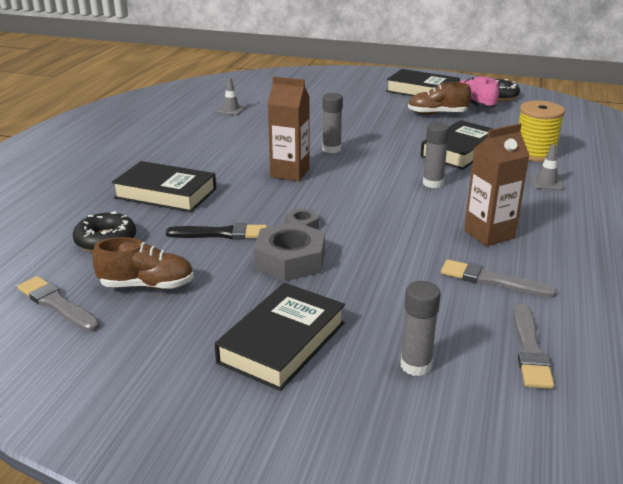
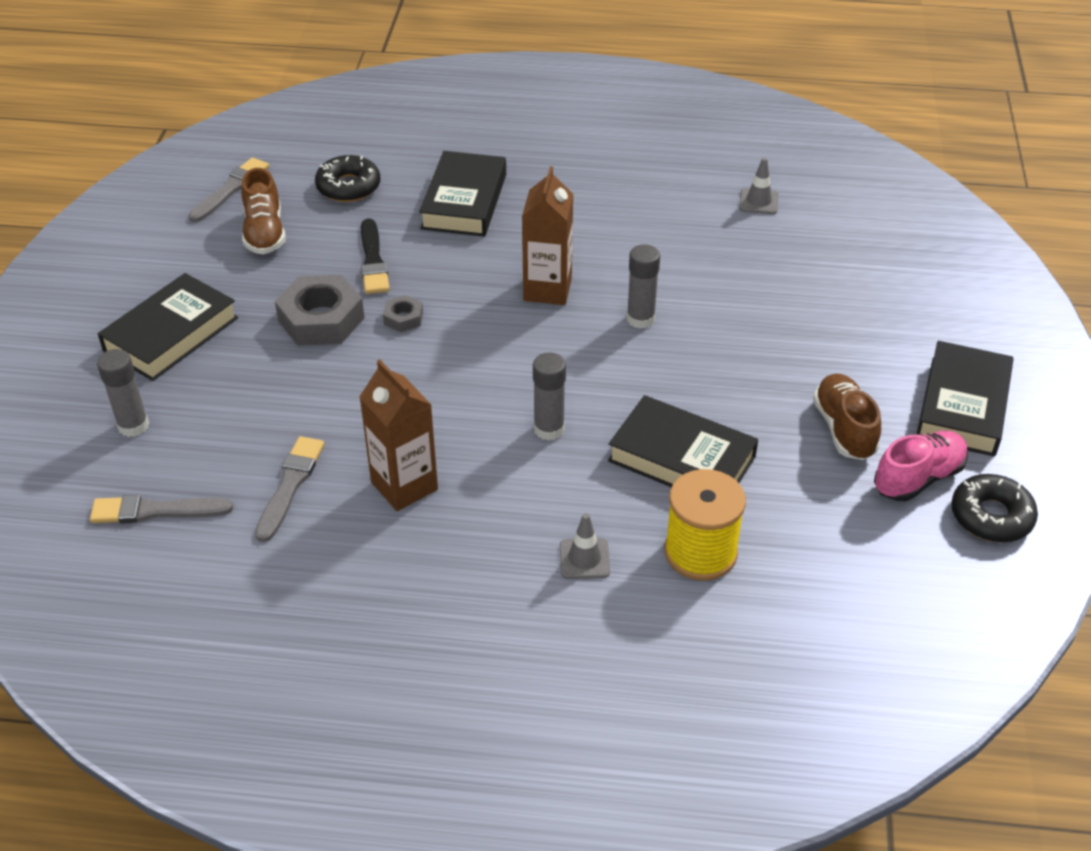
camera: 80 degrees right, 15 degrees up
(282, 342) = (171, 334): black book -> black book turned 75 degrees counterclockwise

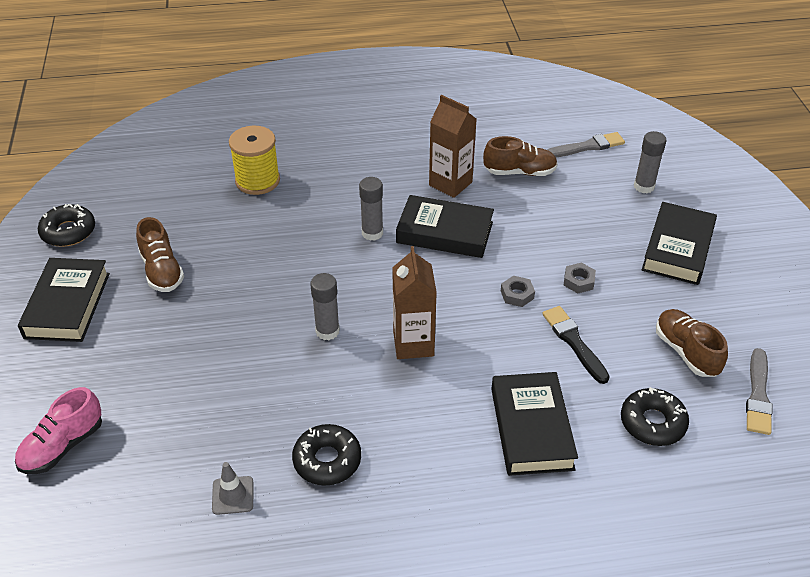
camera: 165 degrees right, 0 degrees up
(290, 485) = (520, 172): grey brush -> brown shoe
(321, 319) = (578, 281): grey nut -> grey nut, size x0.49
(584, 559) = (326, 166): grey traffic cone -> none
(667, 211) = (327, 460): none -> black donut
(681, 459) = (277, 230): black book -> black book (444, 232)
(918, 478) = (113, 247): pink shoe -> pink shoe (62, 446)

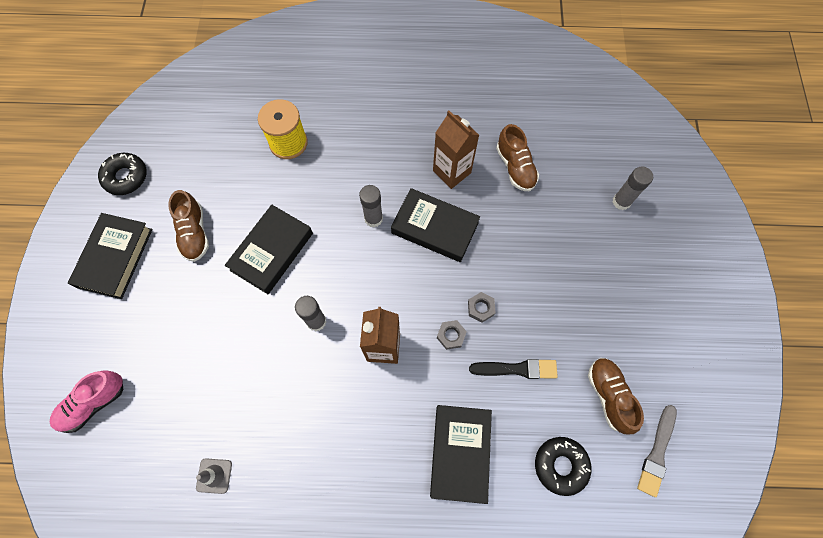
camera: 10 degrees right, 25 degrees up
(327, 460) = (292, 455): black donut -> none
(520, 172) = (515, 167): brown shoe -> brown shoe turned 60 degrees clockwise
(574, 342) = (516, 369): black brush -> black brush turned 105 degrees clockwise
(578, 281) = (536, 302): grey nut -> grey nut (451, 335)
(586, 147) = (582, 145): grey brush -> none
(677, 249) = (632, 279): black book -> black book (272, 251)

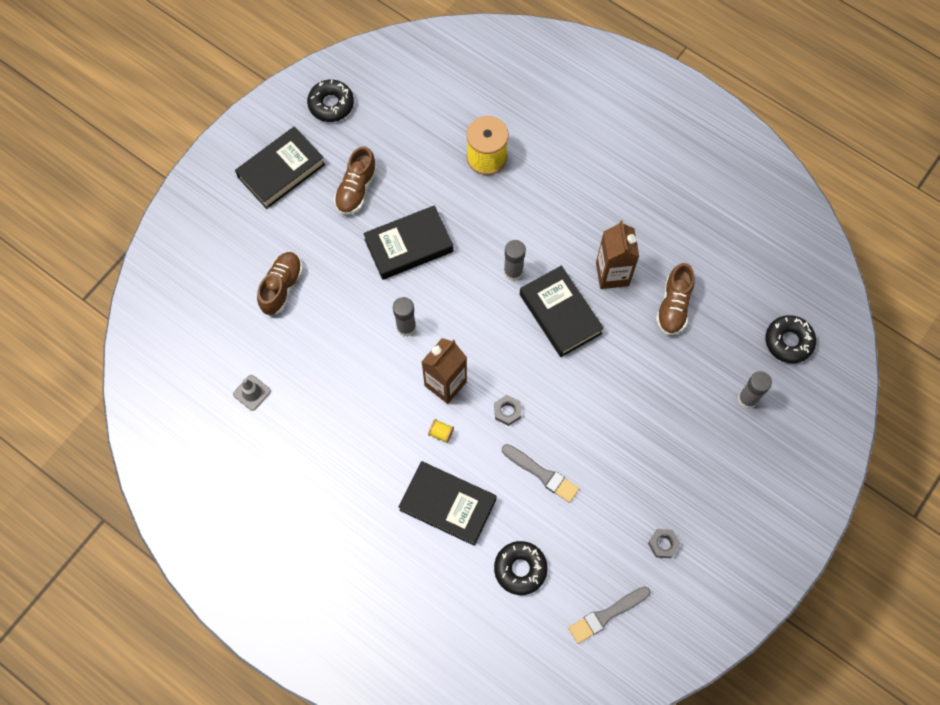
camera: 35 degrees right, 0 degrees up
(94, 403) = (197, 279): pink shoe -> none
(410, 393) = (441, 433): none -> yellow spool
(460, 453) = (447, 505): black book -> black book turned 75 degrees clockwise
(481, 308) = (549, 406): grey nut -> grey nut (663, 544)
(516, 369) = (541, 474): black brush -> grey brush
(608, 395) = (602, 546): brown shoe -> brown shoe (281, 287)
(615, 141) = (788, 341): none -> black donut

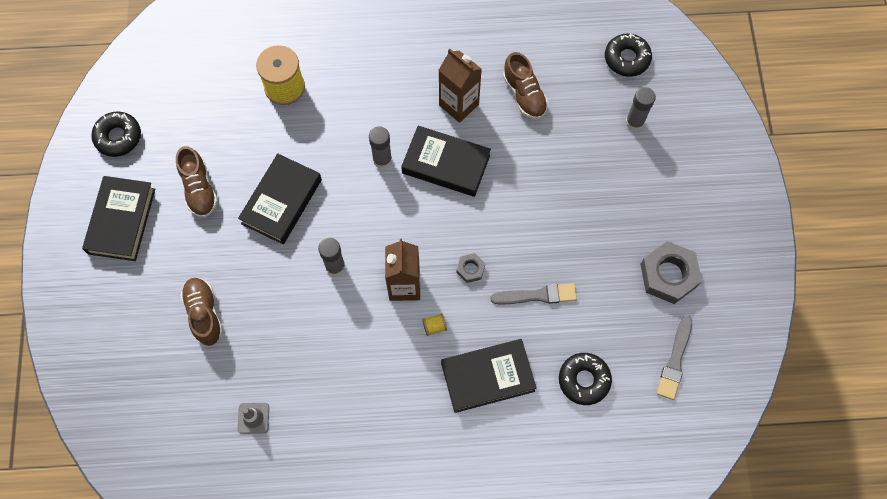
camera: 40 degrees left, 0 degrees up
(663, 544) = (668, 275): grey nut -> grey nut, size x2.03

